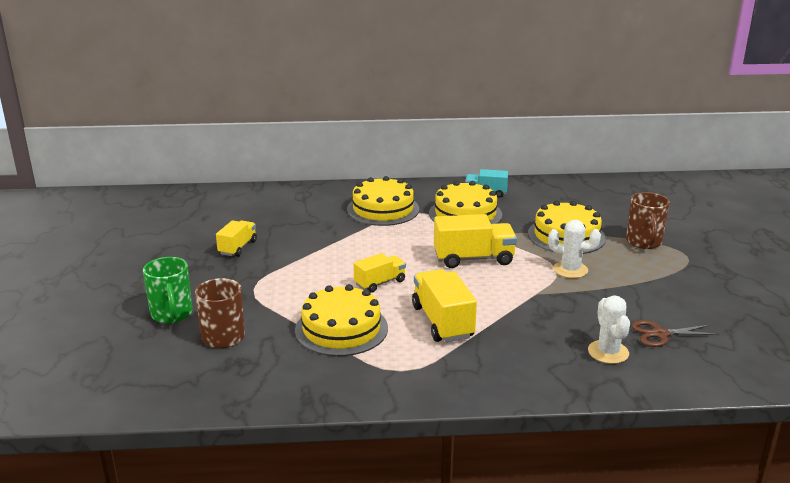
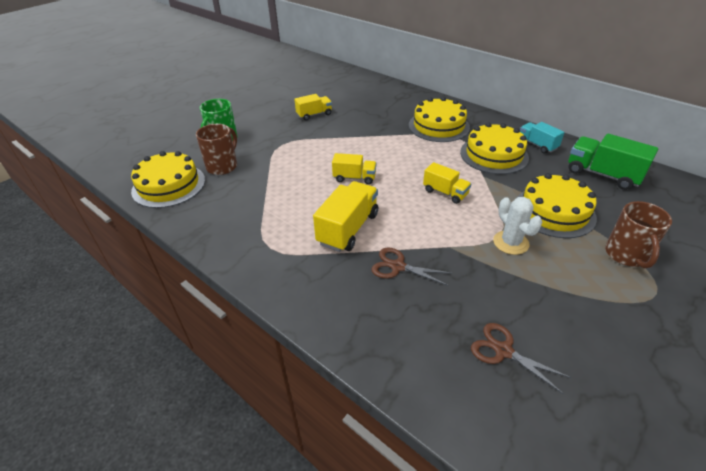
camera: 45 degrees right, 15 degrees up
(341, 329) = (283, 197): yellow cake -> yellow cake (169, 185)
(473, 259) = (445, 193): yellow truck -> yellow truck, size x0.62
(523, 326) = (398, 266): none -> brown scissors
(560, 196) = (602, 174): none -> green truck
(608, 352) = (429, 334): white cactus -> none
(644, 242) = (626, 255): brown mug -> brown mug turned 45 degrees counterclockwise

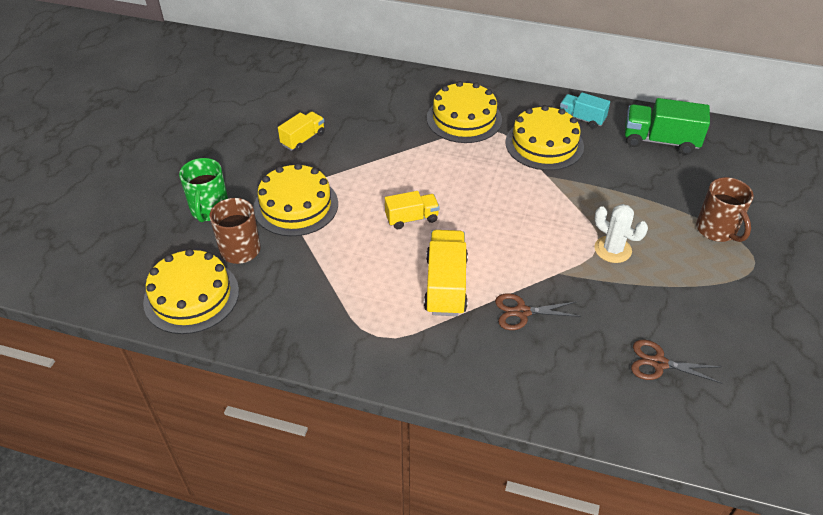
camera: 25 degrees left, 5 degrees up
(445, 193) = (520, 209): yellow truck -> none
(554, 211) = (635, 200): yellow cake -> yellow cake (296, 205)

